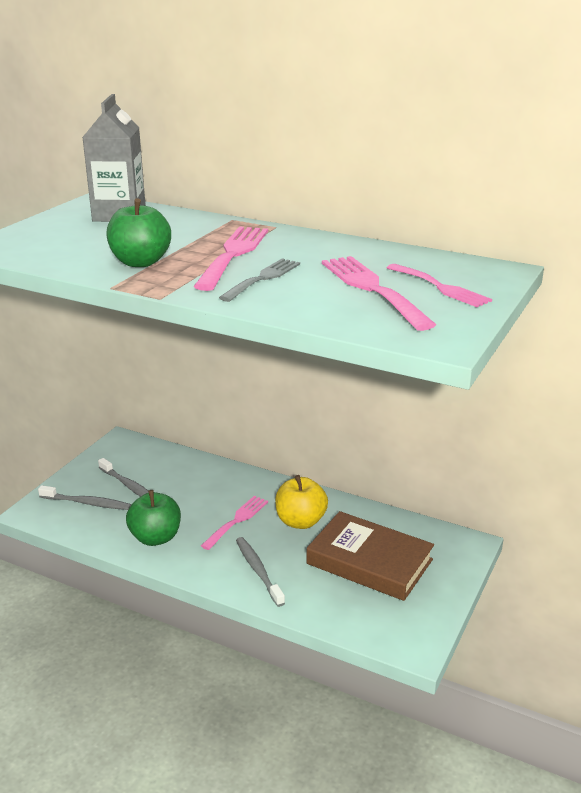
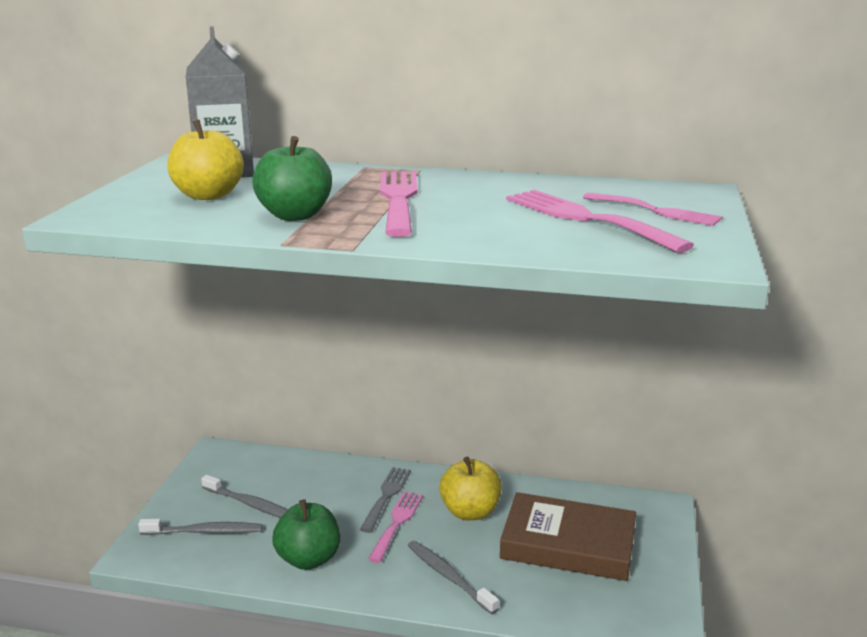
camera: 15 degrees left, 5 degrees down
(90, 237) = (208, 195): none -> yellow apple
(263, 278) = (455, 219): grey fork -> grey fork (386, 496)

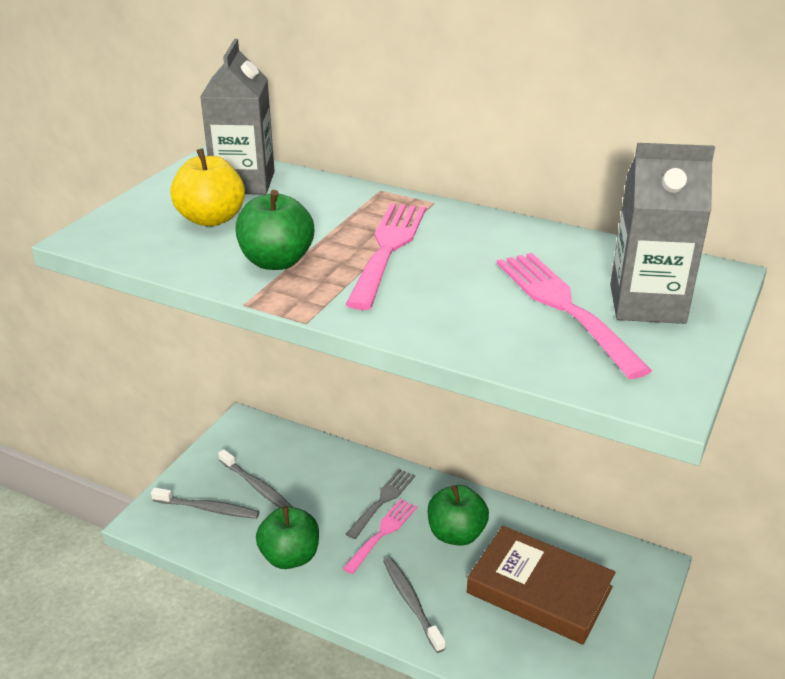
camera: 15 degrees right, 10 degrees up
(470, 512) = (456, 534): yellow apple -> green apple
(656, 211) = (647, 304): pink fork -> grey carton

